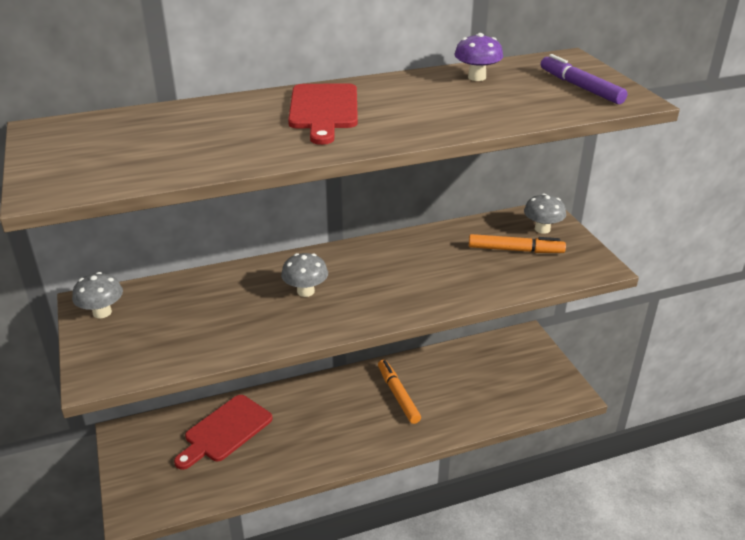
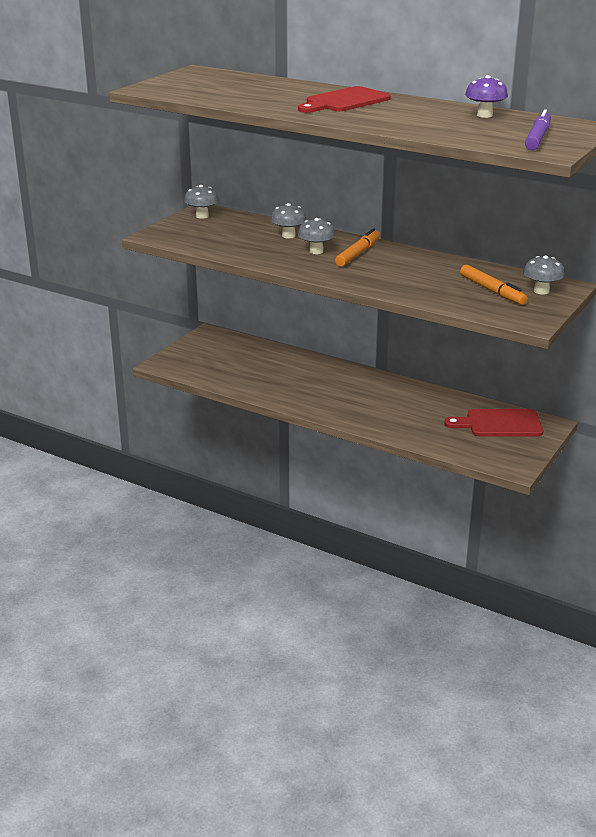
camera: 50 degrees right, 5 degrees down
(225, 431) = (260, 360): red cutting board -> red cutting board (499, 424)
(243, 287) = (288, 236): none -> grey mushroom
(398, 395) = (389, 400): orange marker -> orange marker (358, 254)

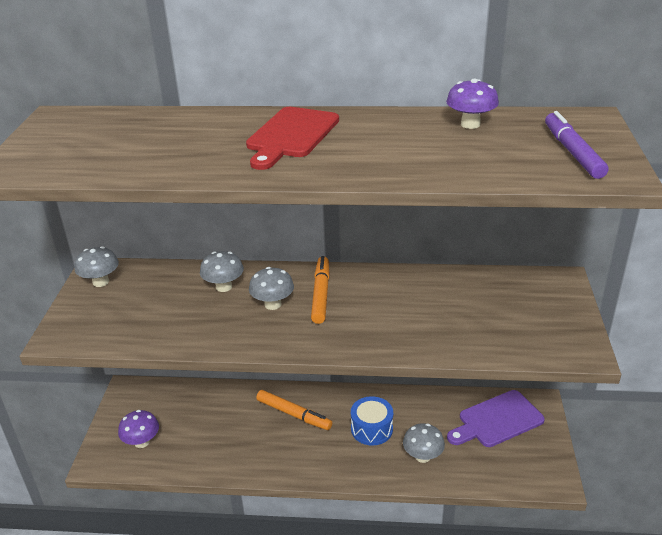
camera: 25 degrees left, 5 degrees up
(200, 363) = (142, 442): none -> purple mushroom
(385, 401) = (371, 429): none -> blue drum
(492, 291) = (501, 312): orange marker -> orange marker (293, 414)
(499, 424) = (497, 420): red cutting board -> purple cutting board
(541, 291) = (546, 296): grey mushroom -> grey mushroom (422, 456)

